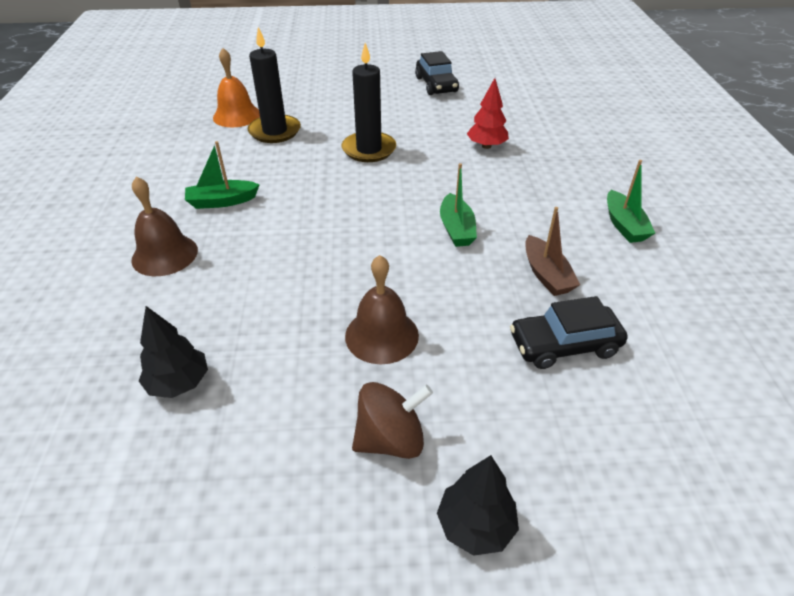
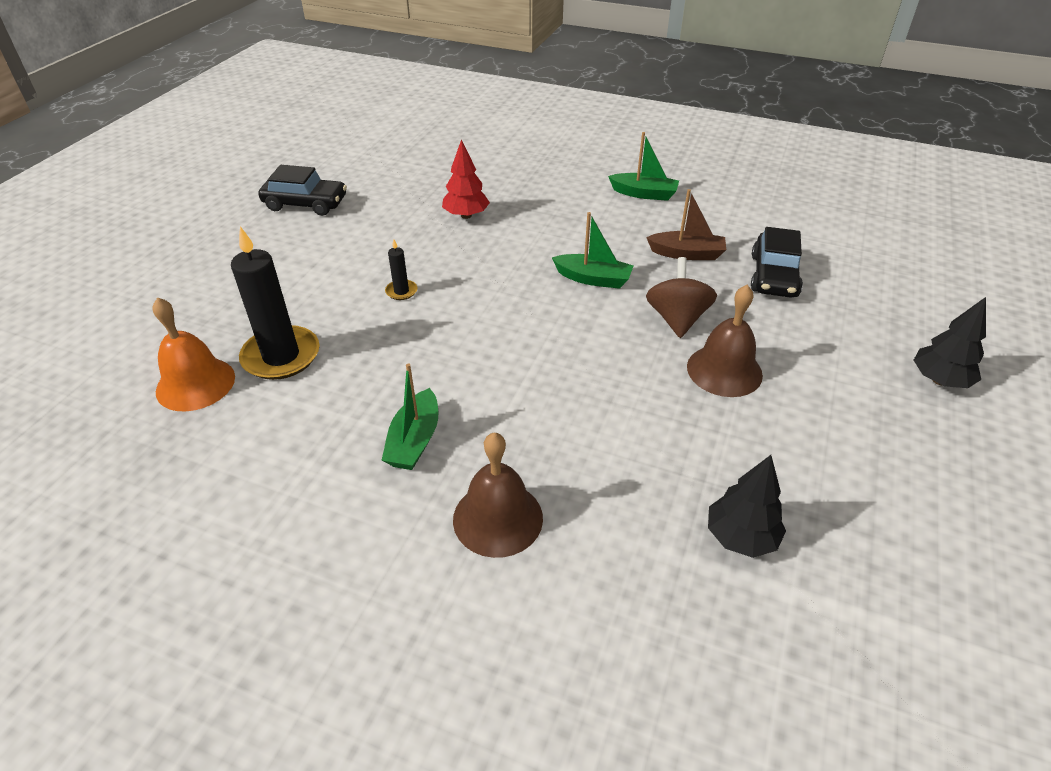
camera: 65 degrees left, 0 degrees up
(369, 149) = (401, 291): black candle -> black candle, size x0.46
(390, 439) = (850, 400): brown spinning top -> brown spinning top (677, 319)

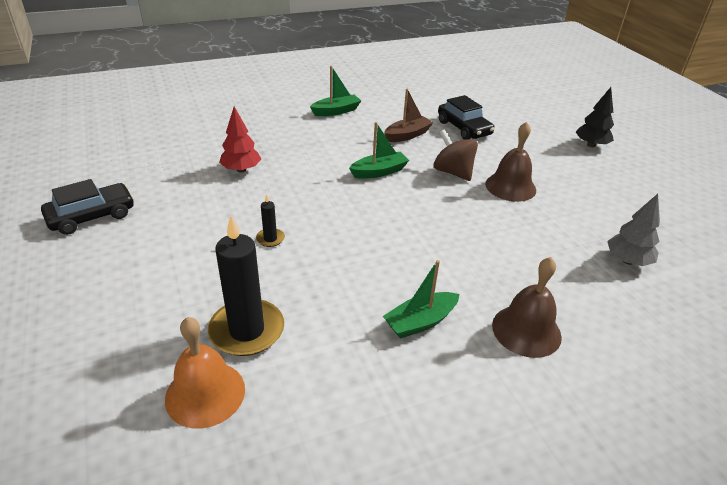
camera: 45 degrees left, 5 degrees down
(414, 440) = (420, 322): green boat -> green boat turned 90 degrees clockwise
(740, 537) = (627, 261): black tree -> grey tree

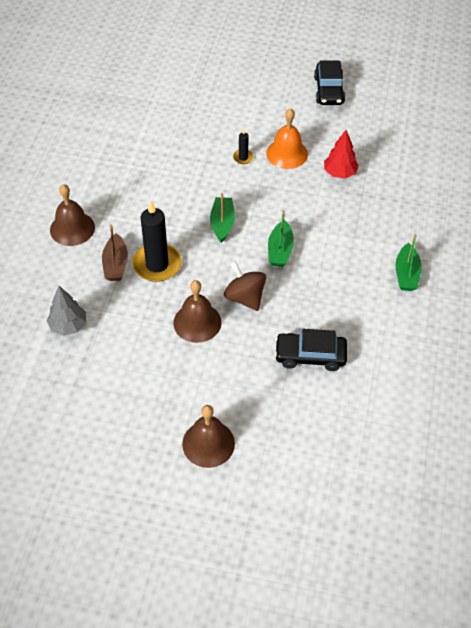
camera: 125 degrees right, 15 degrees up
(205, 393) = (147, 97): orange bell -> orange bell (287, 153)
(247, 330) = (174, 122): black candle -> black candle (157, 264)
(407, 135) = (326, 302): brown boat -> brown boat (115, 264)
(420, 322) = (119, 188): green boat -> green boat (222, 223)
(453, 172) = (245, 297): brown spinning top -> brown spinning top turned 120 degrees counterclockwise
(591, 145) = (208, 443): black tree -> brown bell

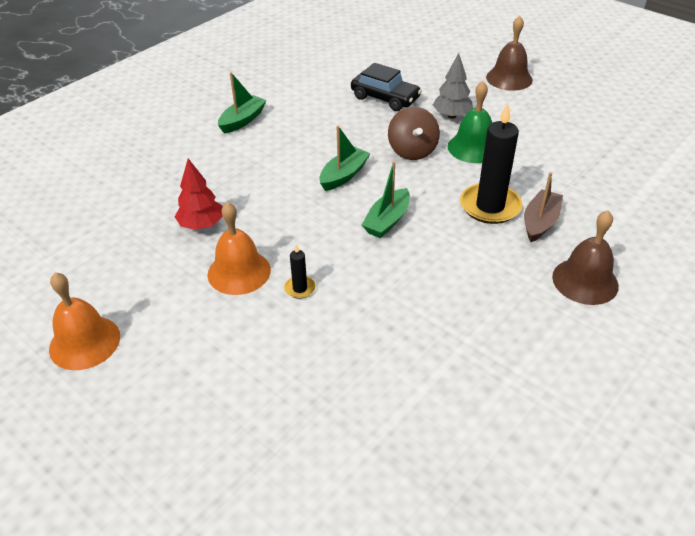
camera: 150 degrees left, 10 degrees down
(68, 326) = (614, 184): grey tree -> grey tree (451, 115)
(197, 322) = (473, 147): brown bell -> green bell
(329, 90) = (84, 342): black car -> orange bell

